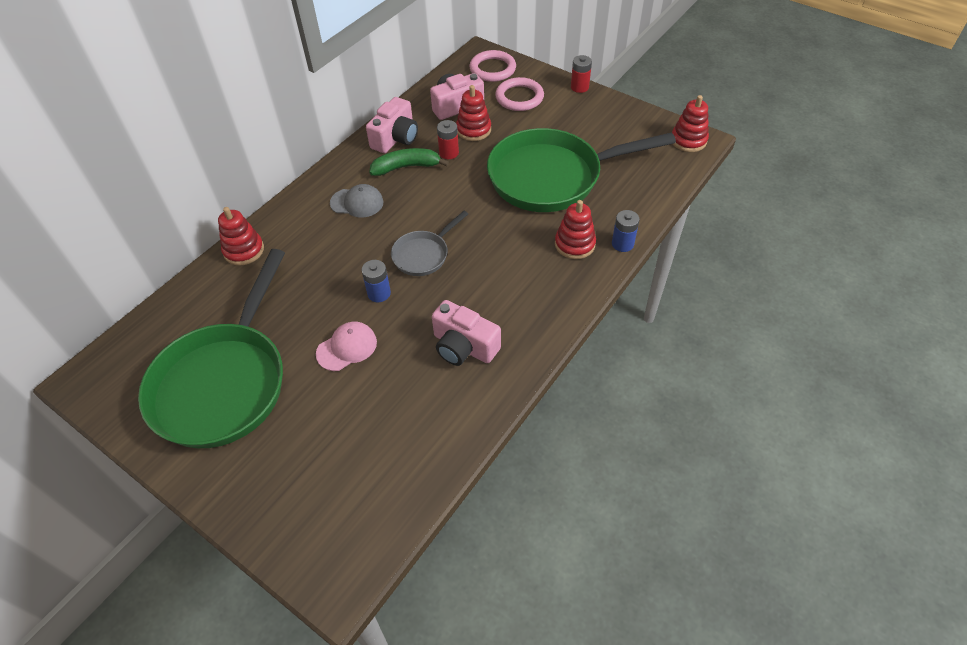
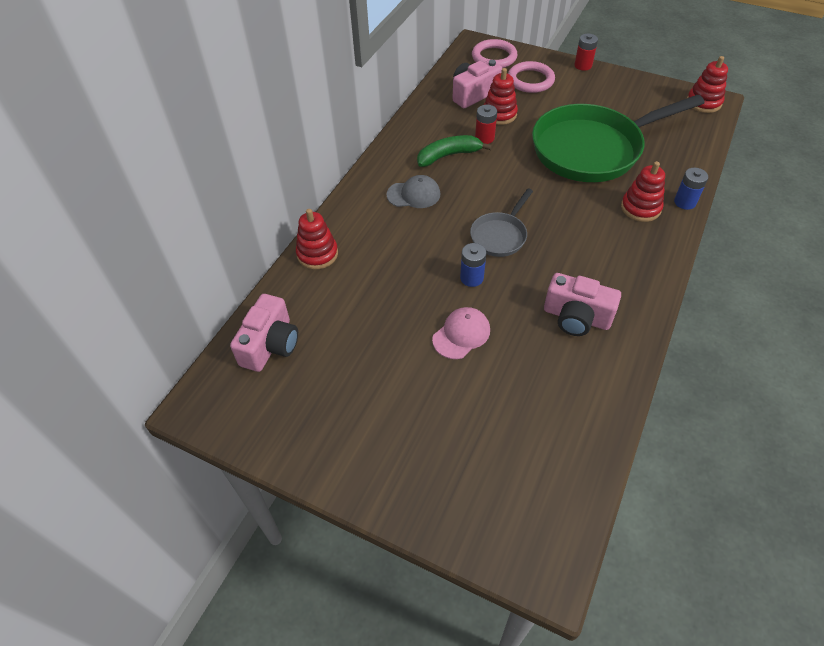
camera: 10 degrees left, 0 degrees up
(224, 383) = (350, 387): green pan -> none
(396, 138) = (427, 130): pink camera -> pink camera (270, 345)

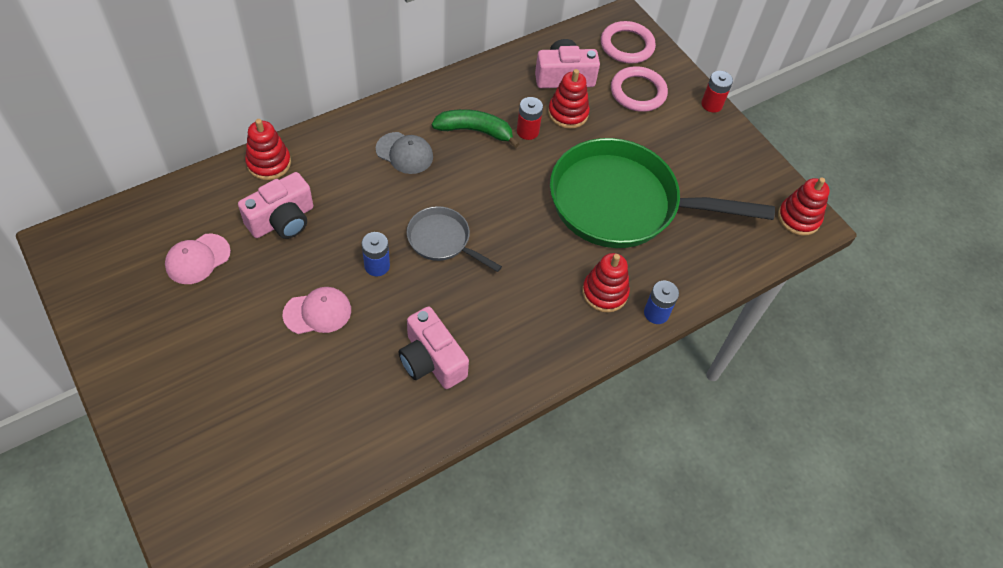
camera: 25 degrees right, 5 degrees up
(270, 345) = (159, 224): pink camera -> pink camera (282, 220)
(328, 352) = (197, 259): none -> pink cap
(500, 236) = (442, 240): grey pan -> grey pan turned 60 degrees clockwise

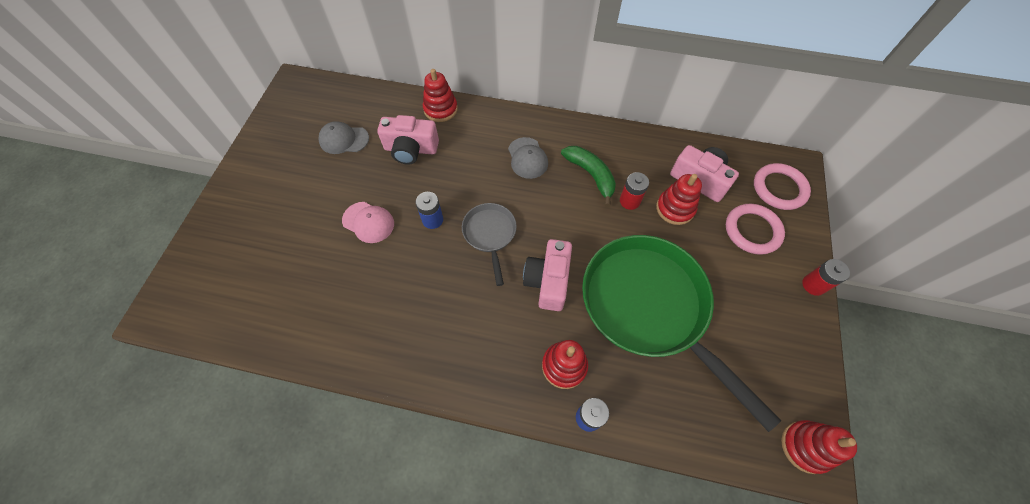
camera: 50 degrees right, 5 degrees up
(197, 259) = (344, 139): pink cap -> grey cap
(431, 360) = (397, 311): pink camera -> pink camera (548, 281)

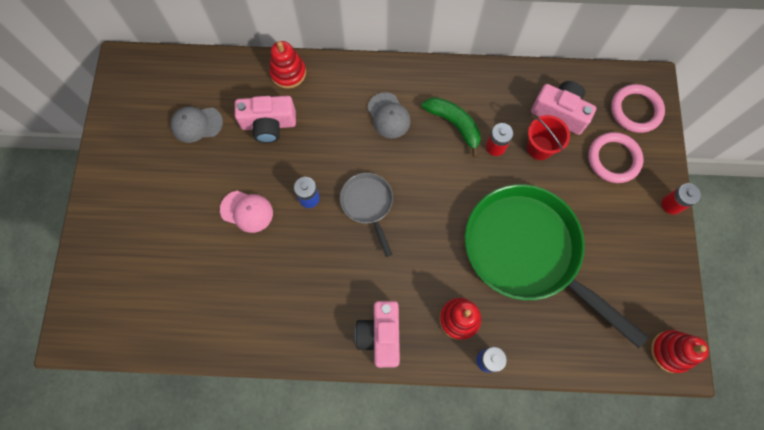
camera: 10 degrees left, 10 degrees up
(548, 281) = (431, 242): pink camera -> pink camera (380, 335)
(675, 208) = (539, 148): red stacking toy -> red bucket

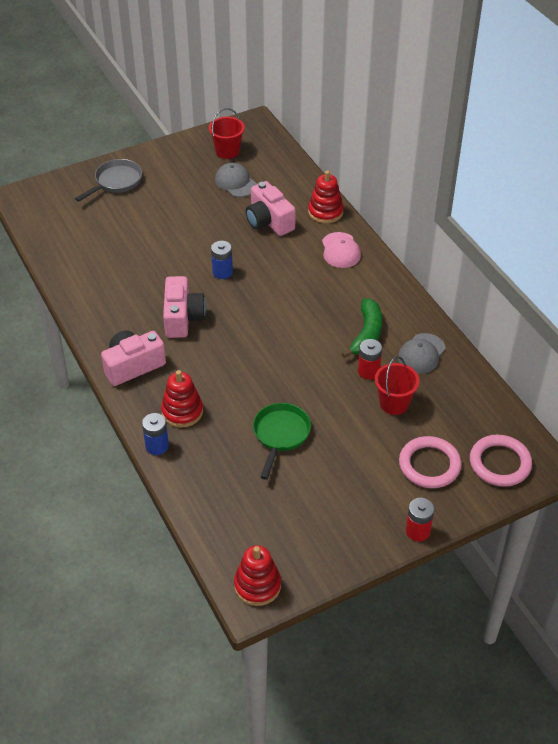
camera: 60 degrees right, 25 degrees down
(147, 108) = (227, 151): none -> red bucket
(247, 211) = (183, 242): pink cap -> pink cap (340, 250)
(368, 204) = (244, 310): grey pan -> grey pan (116, 182)
(388, 115) = (338, 288): grey cap -> grey cap (421, 354)
(527, 252) = (280, 435): green pan -> green pan, size x0.47
(560, 112) = (445, 404): pink camera -> pink camera (183, 318)

